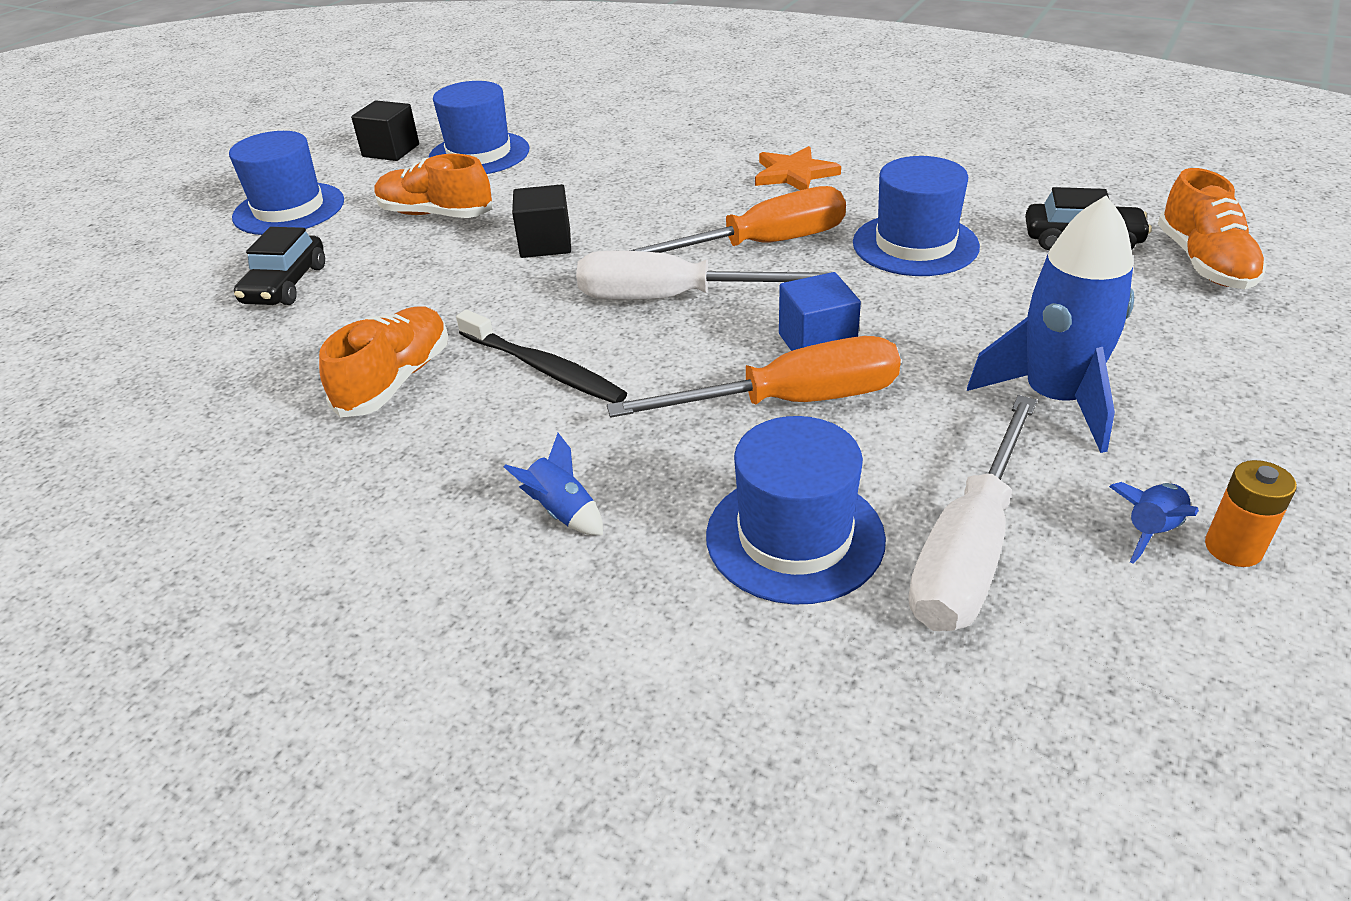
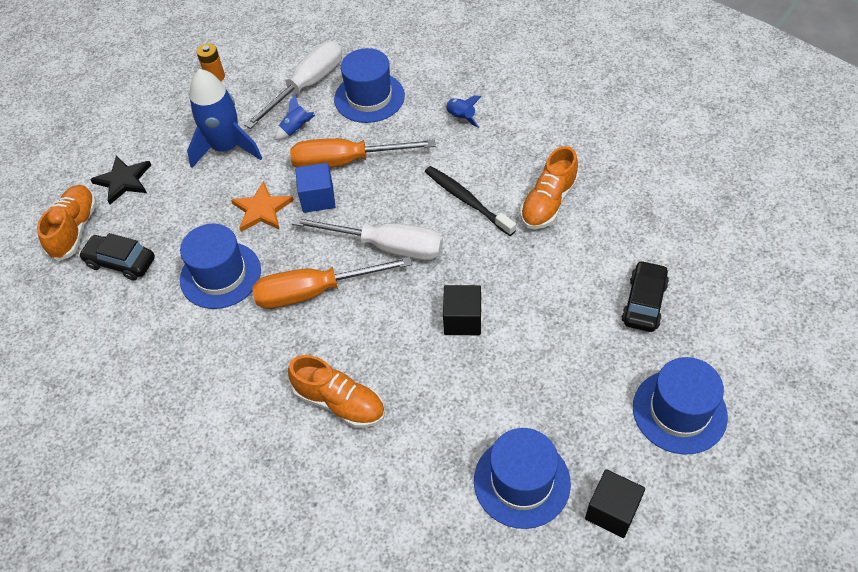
camera: 170 degrees left, 15 degrees up
(436, 214) = (549, 377): orange shoe -> orange shoe (340, 402)
(794, 174) = (258, 383): orange star -> orange star (262, 210)
(1150, 531) = (238, 86): blue rocket -> blue rocket (296, 129)
(1203, 328) = (123, 181): none -> black star

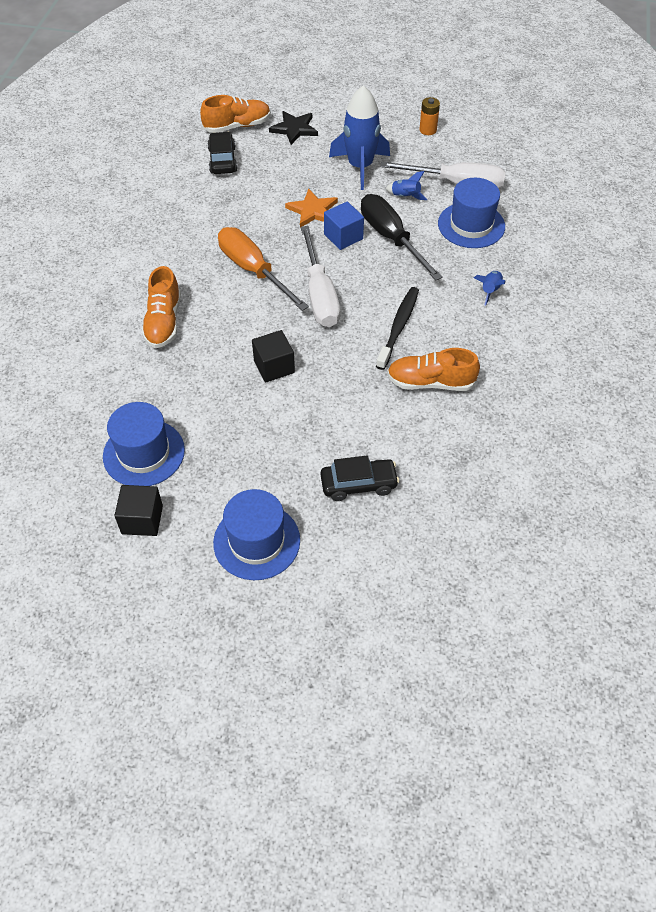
camera: 60 degrees right, 0 degrees up
(220, 275) = (240, 214): blue hat -> none
(346, 162) = (391, 238): orange screwdriver -> black screwdriver

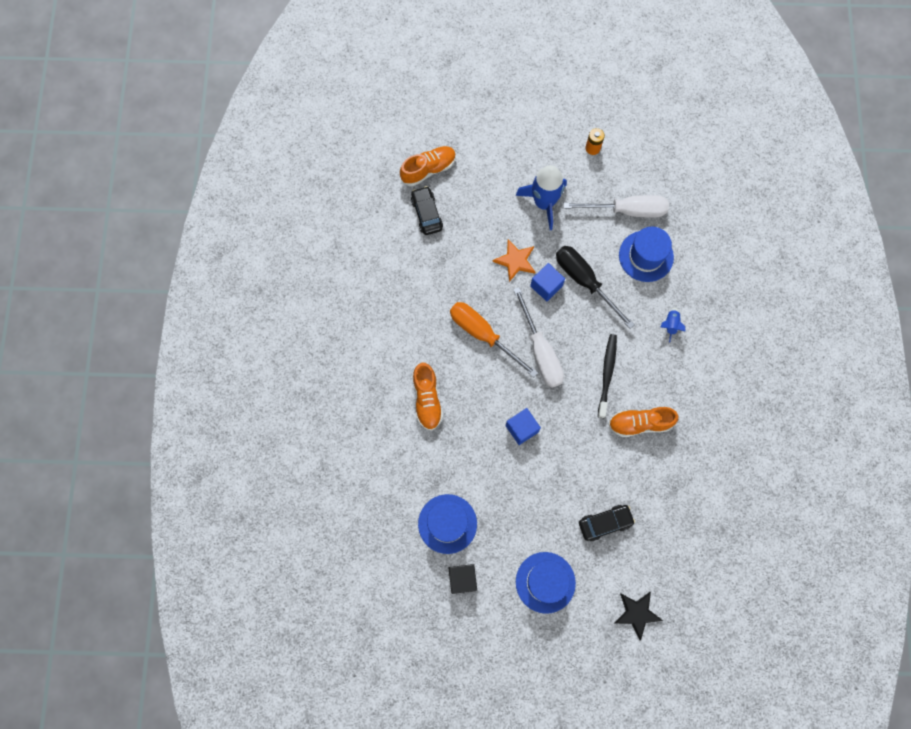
camera: 10 degrees left, 20 degrees up
(274, 366) = (522, 429): black cube -> blue cube
(294, 129) = (478, 165): black star -> black star (637, 613)
(405, 196) = (587, 232): blue rocket -> none

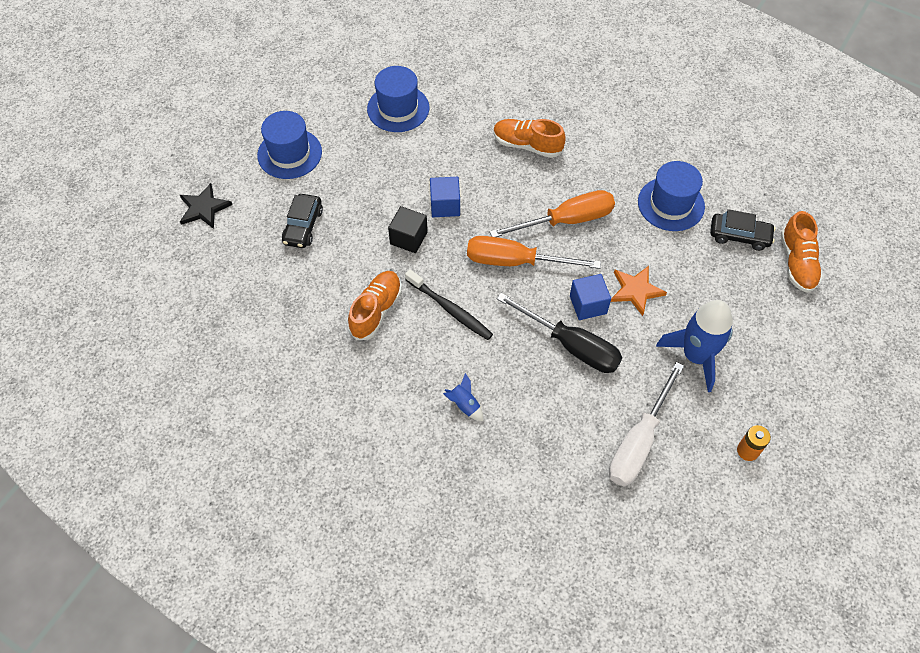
camera: 120 degrees right, 15 degrees down
(462, 579) = (341, 97): black cube -> black cube (408, 238)
(540, 351) = (515, 261): white screwdriver -> orange screwdriver
(585, 281) = (571, 345): black screwdriver -> black screwdriver turned 45 degrees clockwise
(646, 256) = (566, 428): blue hat -> blue hat (671, 204)

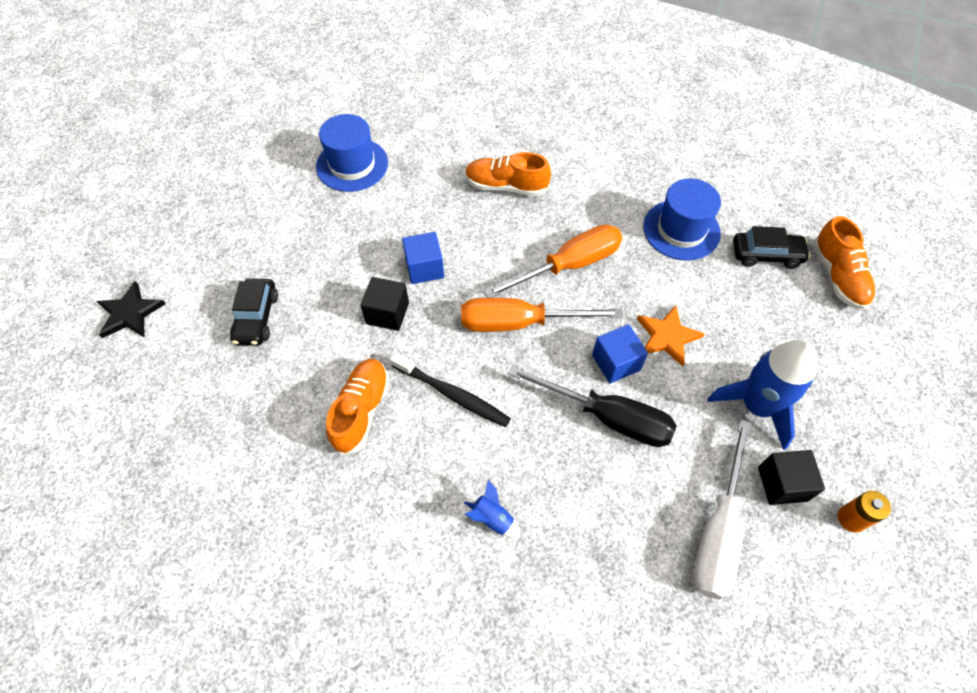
camera: 10 degrees left, 0 degrees up
(289, 154) = (230, 233): blue hat -> none
(699, 417) = (782, 484): none -> black cube

